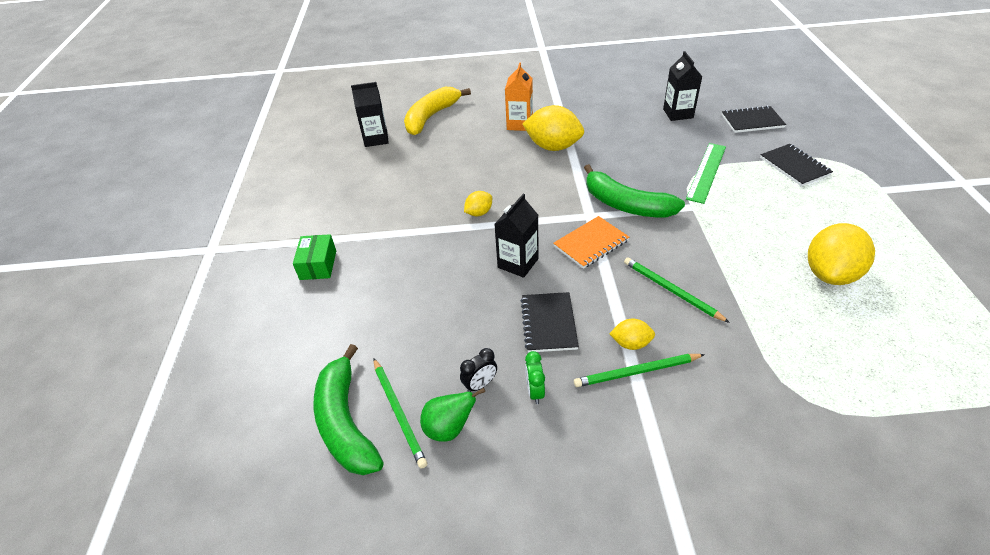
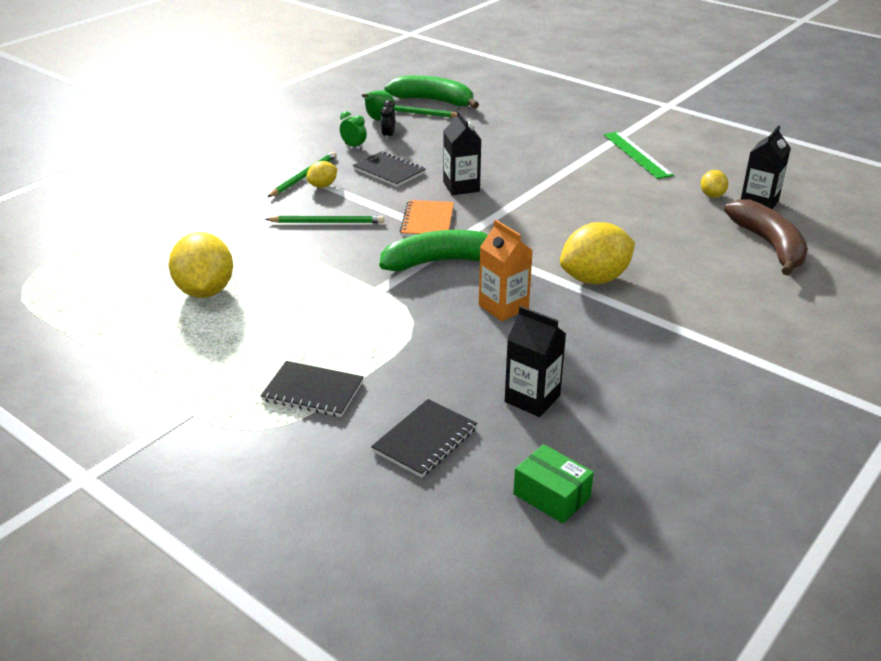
camera: 130 degrees right, 10 degrees down
(318, 265) = (587, 129): green box -> green box (551, 496)
(431, 117) = (769, 245): yellow banana -> brown banana
(479, 213) = (548, 199): yellow lemon -> yellow lemon (712, 195)
(519, 124) = (674, 284): orange carton -> orange carton (503, 307)
(706, 172) = (404, 332): green ruler -> green ruler (637, 155)

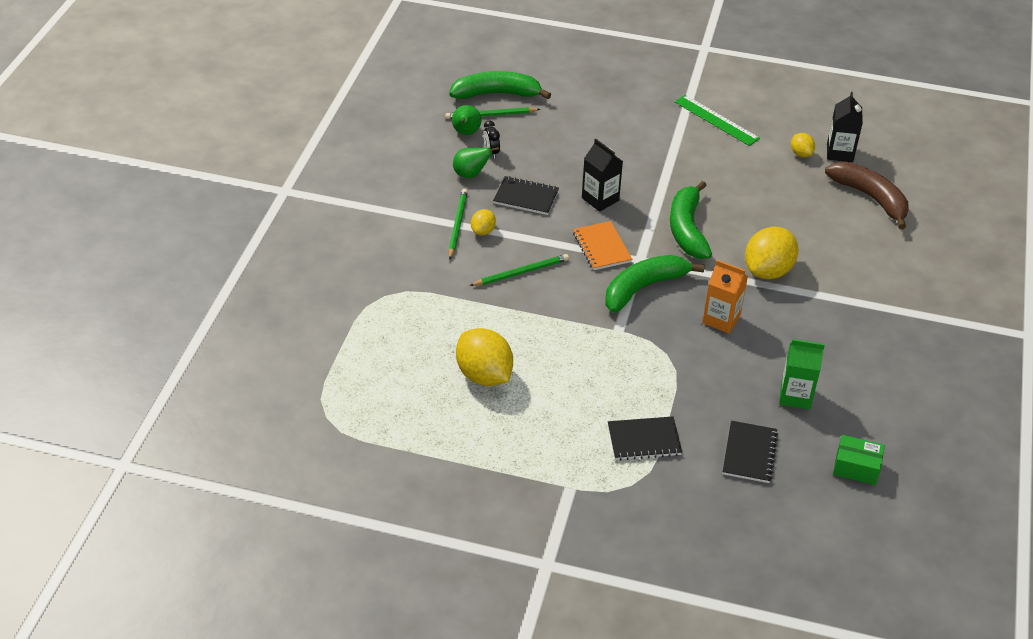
camera: 25 degrees left, 10 degrees up
(354, 146) = (471, 174): green clock -> green pear
(532, 227) = (687, 229): none -> green banana
(532, 399) = (795, 396): black carton -> green carton

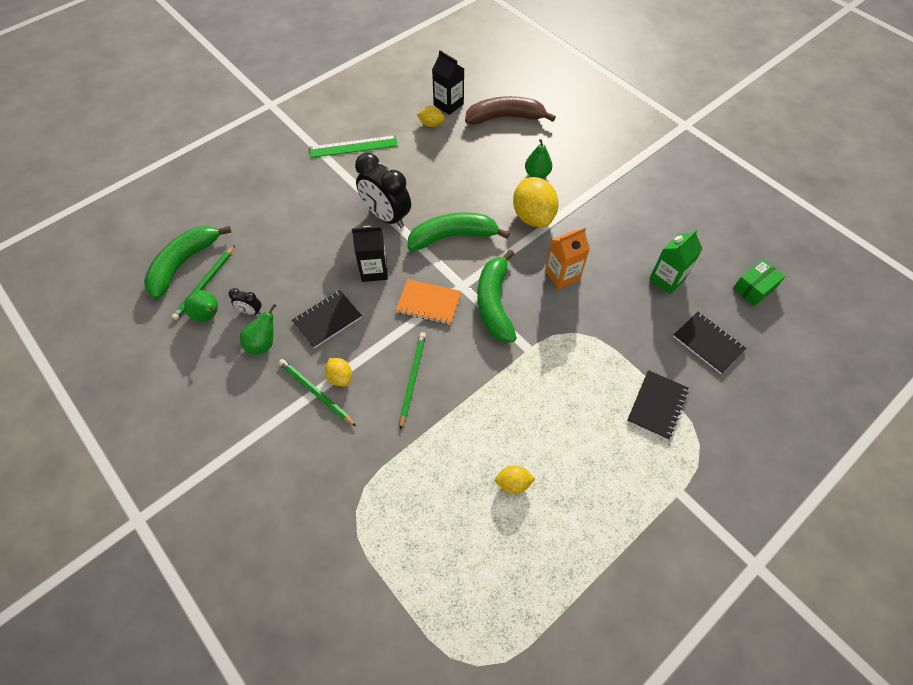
camera: 55 degrees left, 15 degrees up
(484, 375) = (513, 483): yellow lemon -> yellow lemon, size x0.50
(663, 178) = (386, 216): none -> black clock
(687, 229) = (453, 236): green banana -> green banana turned 135 degrees clockwise
(823, 251) = (537, 174): none -> green pear

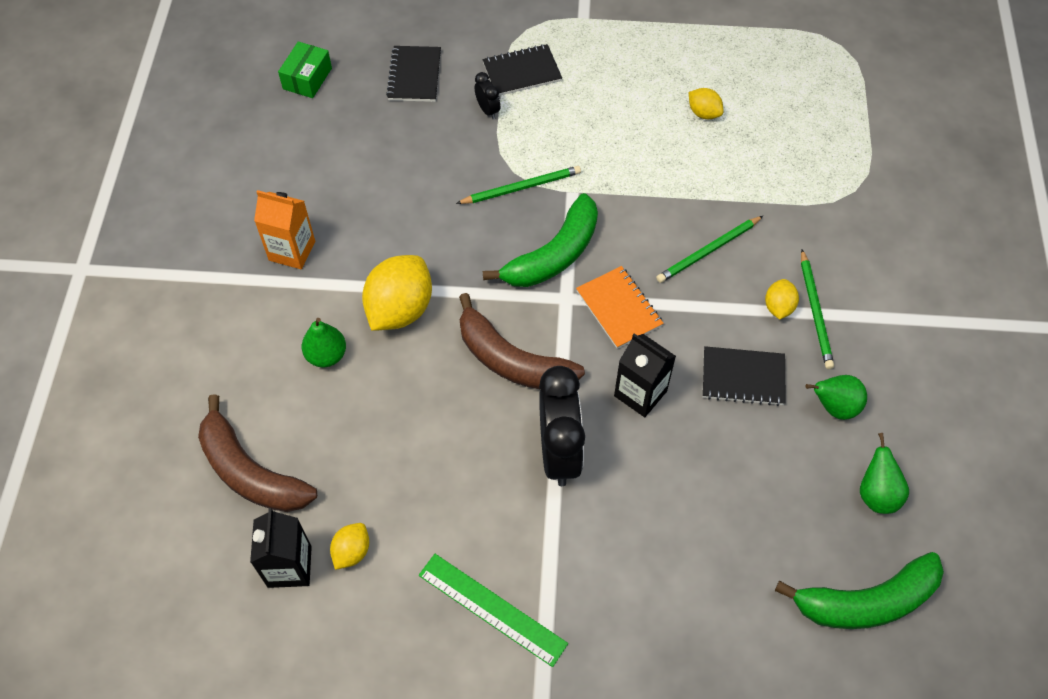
camera: 135 degrees left, 0 degrees up
(205, 284) = (856, 544): green pencil -> green pencil (521, 187)
(251, 311) = (823, 458): black clock -> black clock (488, 110)
(431, 124) = (352, 551): yellow lemon -> yellow lemon turned 60 degrees clockwise
(453, 236) = (512, 360): green banana -> brown banana
(562, 275) = (455, 226): orange carton -> orange carton (292, 251)
(667, 279) = (367, 144): green carton -> none
(754, 288) = (307, 78): green box -> green box turned 75 degrees counterclockwise

